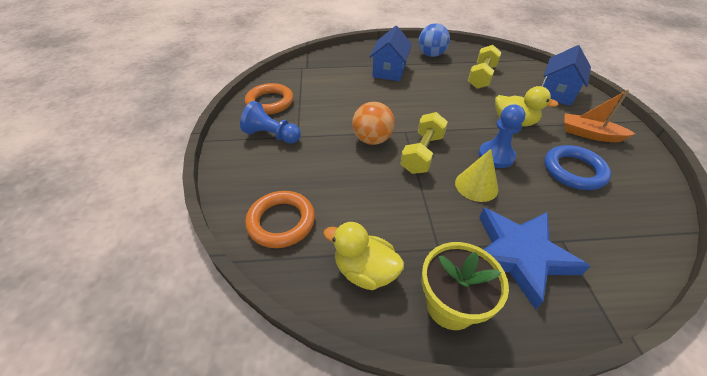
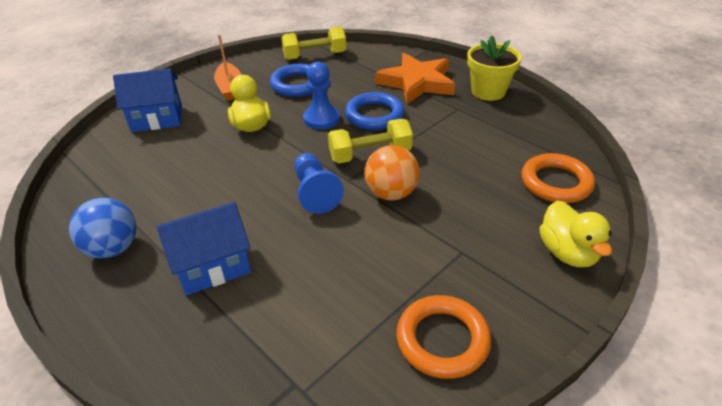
camera: 130 degrees left, 5 degrees down
(272, 135) = (491, 274): blue pawn -> blue pawn (315, 192)
(365, 271) = (520, 125): yellow duck -> yellow duck (567, 252)
(476, 185) = (374, 115): yellow cone -> blue ring
(481, 77) = (158, 176): yellow dumbbell -> yellow dumbbell (315, 56)
(520, 255) = (417, 83): blue star -> orange star

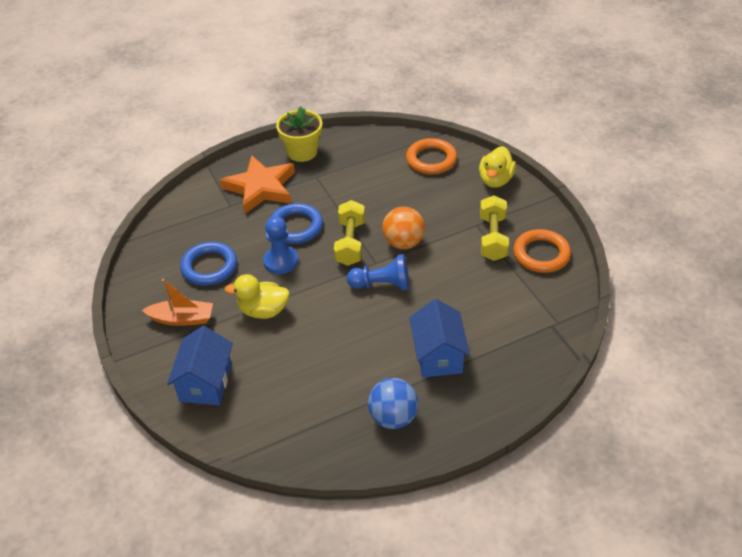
camera: 70 degrees left, 5 degrees up
(315, 56) = (160, 244): yellow dumbbell -> yellow dumbbell (493, 238)
(567, 252) = (495, 180): yellow duck -> yellow duck turned 105 degrees clockwise

